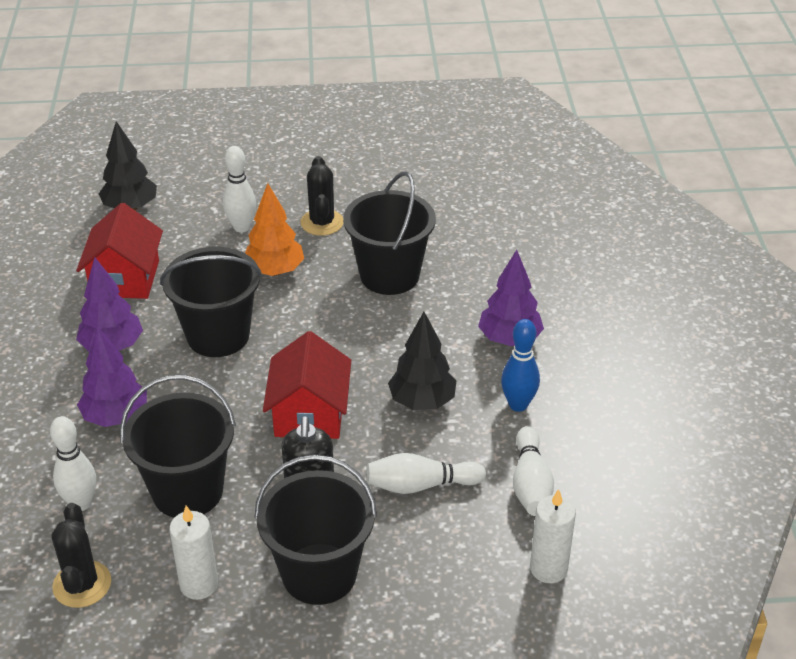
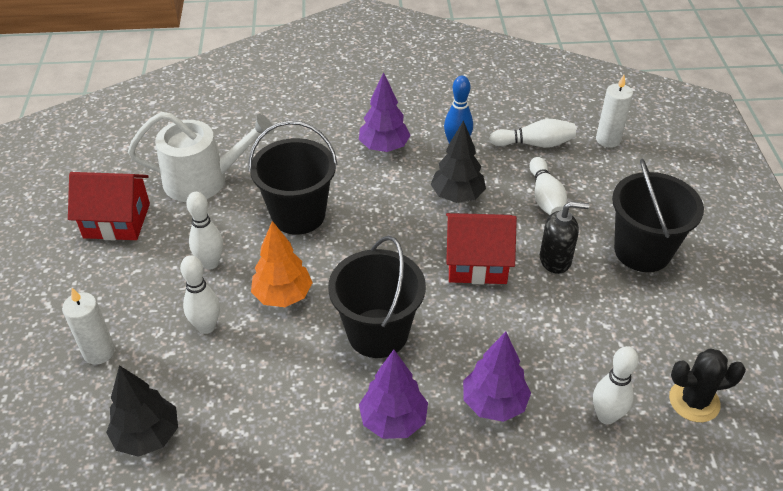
camera: 90 degrees left, 5 degrees up
(125, 278) = (282, 424): red house -> red house (117, 220)
(187, 491) = (577, 338): black bucket -> none
(199, 584) = (672, 321): white candle -> white candle (99, 352)
(322, 222) = (210, 263): black cactus -> white bowling pin
(443, 207) = (204, 180): none -> white watering can

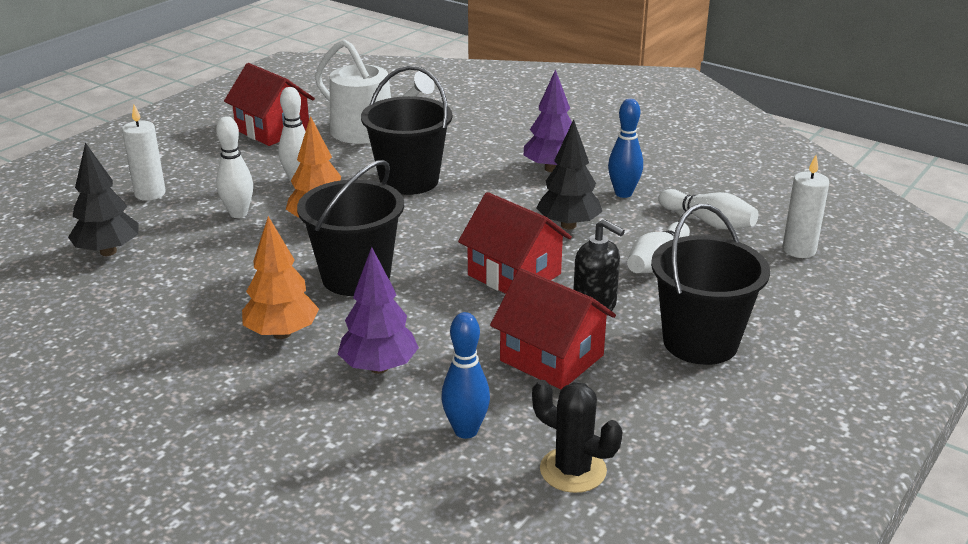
camera: 40 degrees right, 15 degrees down
(393, 420) = (282, 333): purple tree -> orange tree
(582, 320) = (551, 358): none -> red house
(606, 416) = (466, 431): white bowling pin -> blue bowling pin

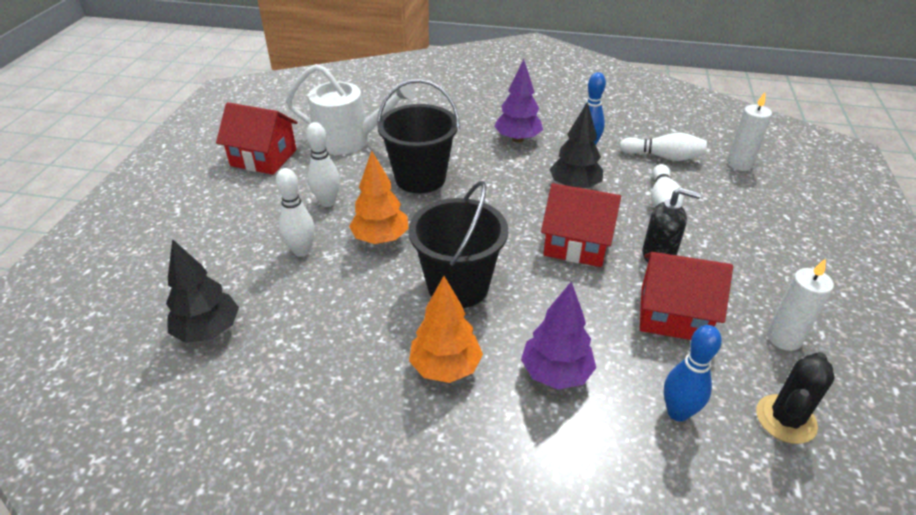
camera: 25 degrees left, 10 degrees up
(150, 194) = (200, 253): white candle -> white candle (784, 338)
(573, 470) = (785, 419): black cactus -> black cactus turned 60 degrees counterclockwise
(700, 342) = (755, 263): black bucket -> none

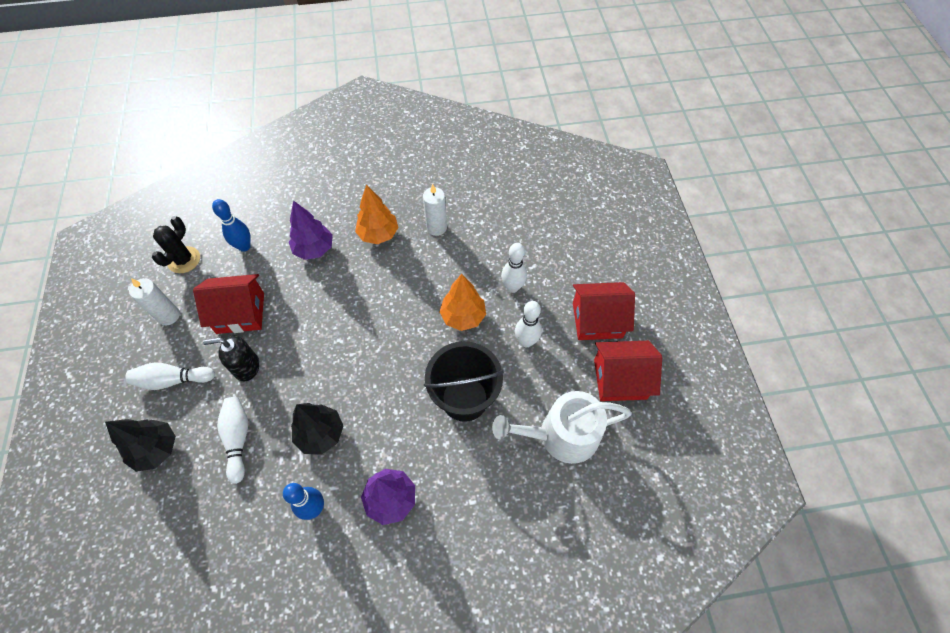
camera: 160 degrees right, 20 degrees up
(208, 331) = (526, 215): black tree -> black tree (156, 449)
(458, 286) = (390, 292): black bucket -> none
(576, 244) = (312, 359): red house -> red house (597, 320)
(663, 157) = (231, 519): white bowling pin -> white bowling pin (173, 380)
(739, 164) = (149, 533): white candle -> white candle (436, 227)

